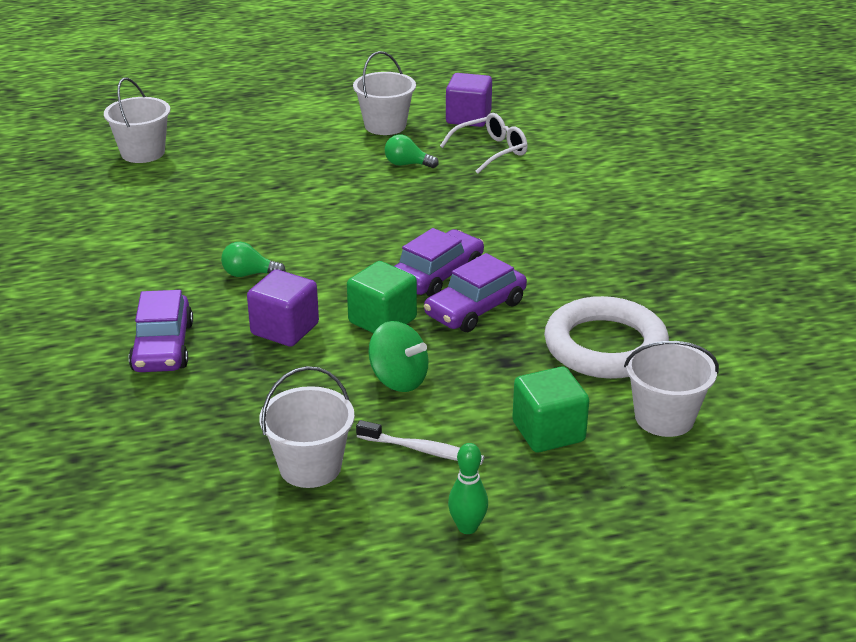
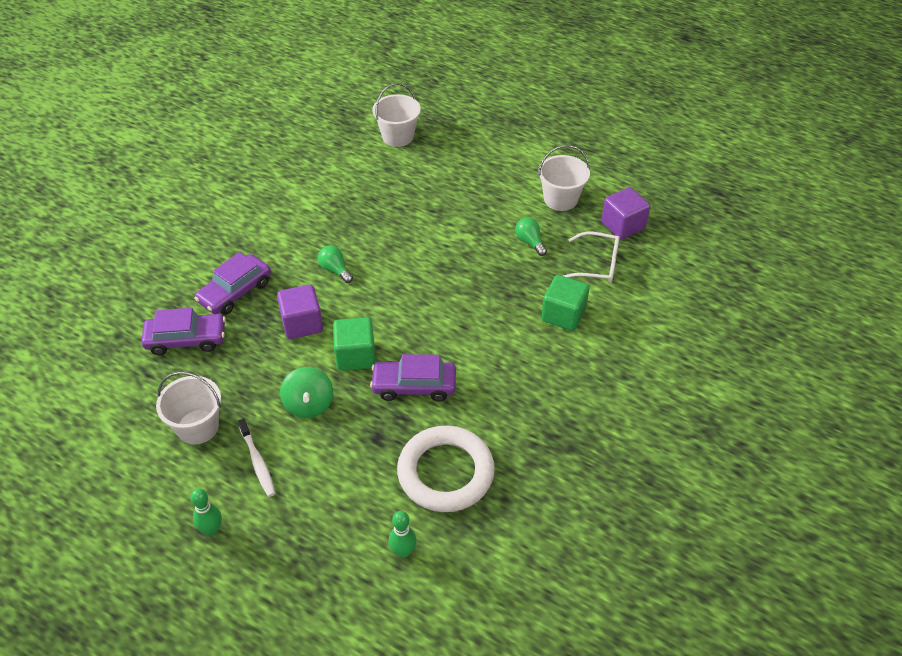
camera: 45 degrees right, 15 degrees up
(437, 275) = (428, 344): purple car -> purple car (186, 339)
(548, 432) = (331, 505): green cube -> green cube (563, 315)
(664, 417) = (403, 551): white bucket -> green bowling pin

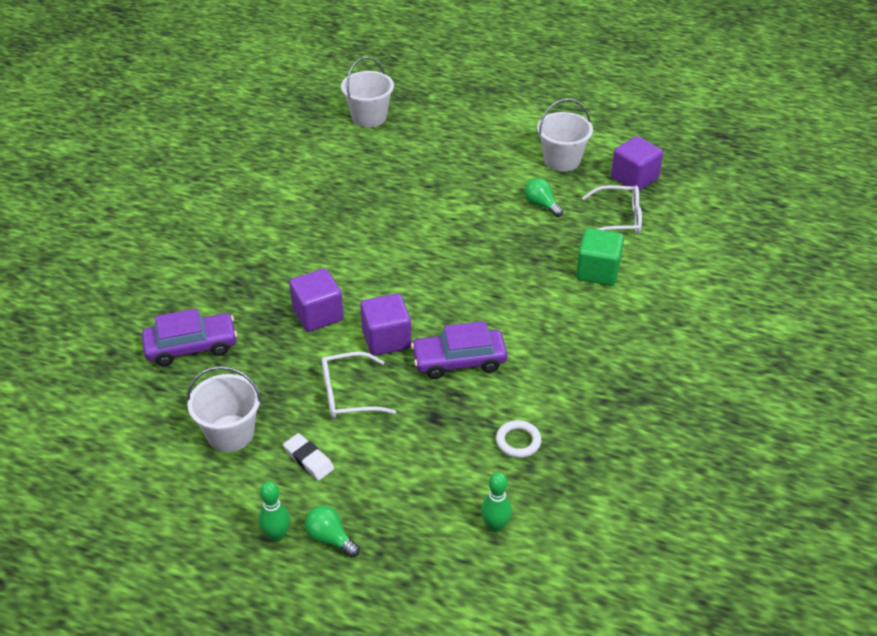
camera: 10 degrees left, 5 degrees down
(235, 292) = (233, 292): purple car -> none
(257, 462) = (308, 459): white toothbrush -> white eraser
(309, 404) = (349, 394): green spinning top -> white glasses
(335, 270) = (339, 256): green light bulb -> green light bulb (330, 538)
(355, 356) = (386, 339): green cube -> purple cube
(445, 472) = (518, 441): white ring -> white ring, size x0.43

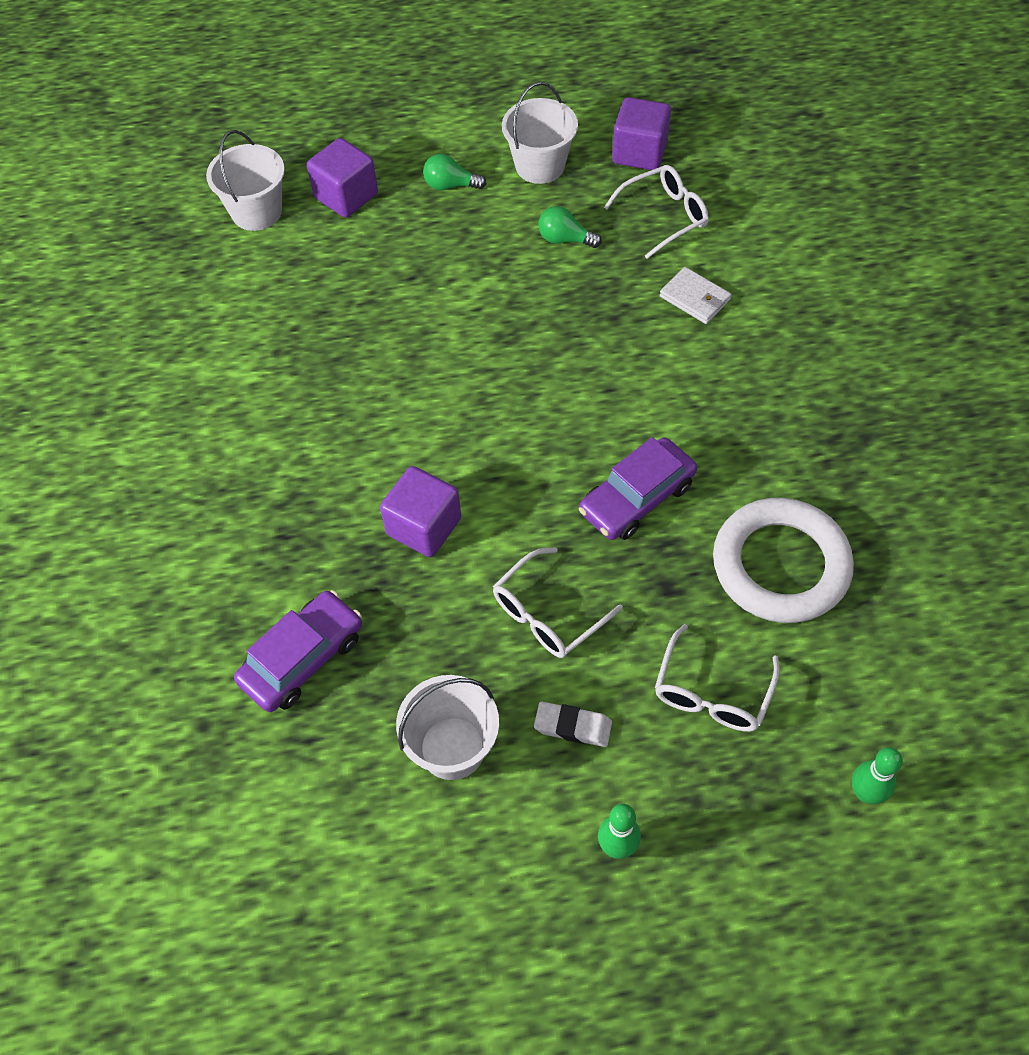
camera: 30 degrees left, 15 degrees up
(330, 538) = (679, 812): green light bulb -> green light bulb (450, 185)
(386, 339) = (532, 515): purple cube -> purple cube (346, 196)
(410, 486) = (712, 691): none -> white glasses
(495, 526) = (839, 684): green bowling pin -> green bowling pin (865, 793)
(518, 441) = (780, 565): white ring -> white ring, size x2.34
(597, 271) = (695, 298): green cube -> white wallet

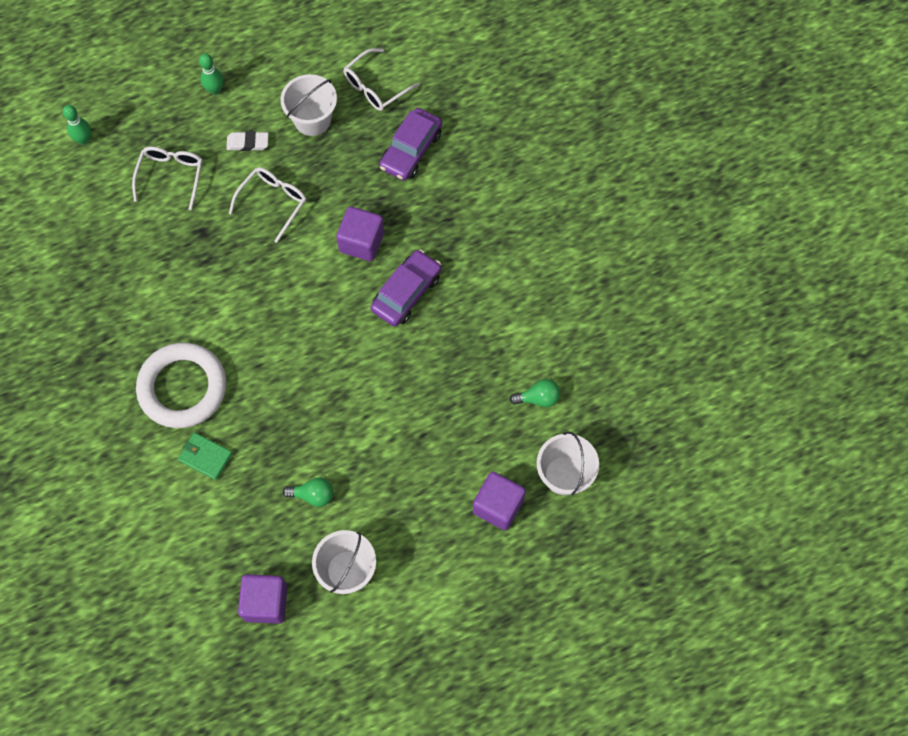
camera: 165 degrees right, 10 degrees up
(450, 185) = (416, 534): green light bulb -> green light bulb (538, 398)
(636, 498) = (229, 287): purple car -> purple car (406, 293)
(663, 217) = (237, 534): white glasses -> white glasses (376, 86)
(695, 298) = (205, 457): white wallet -> green wallet
(780, 565) = (134, 259): white ring -> white ring (183, 388)

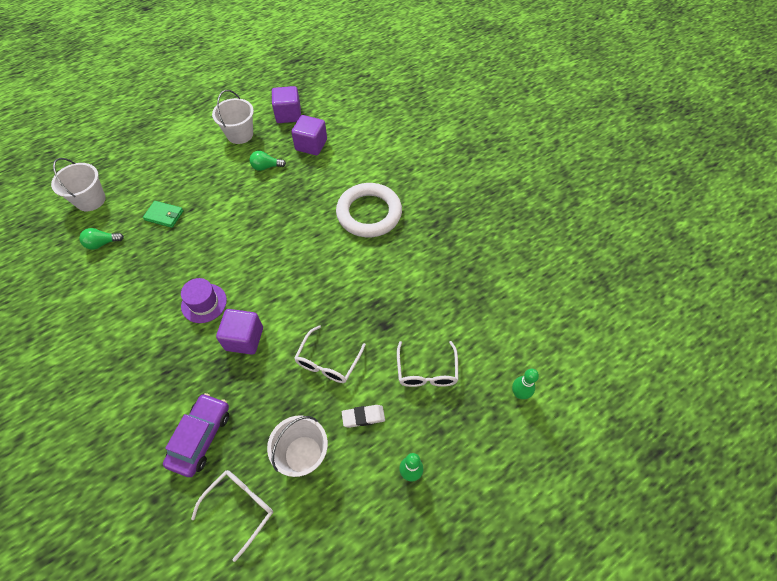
camera: 170 degrees right, 10 degrees down
(205, 457) = (342, 177): green wallet -> green wallet (164, 215)
(406, 293) = (204, 303): purple car -> purple hat
(498, 506) = (140, 177): purple cube -> purple cube (311, 145)

